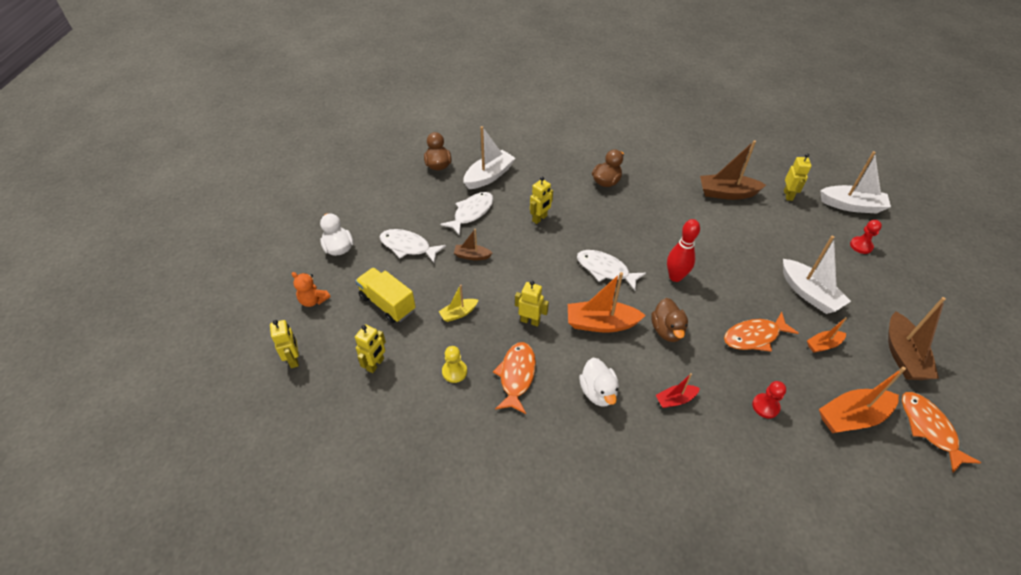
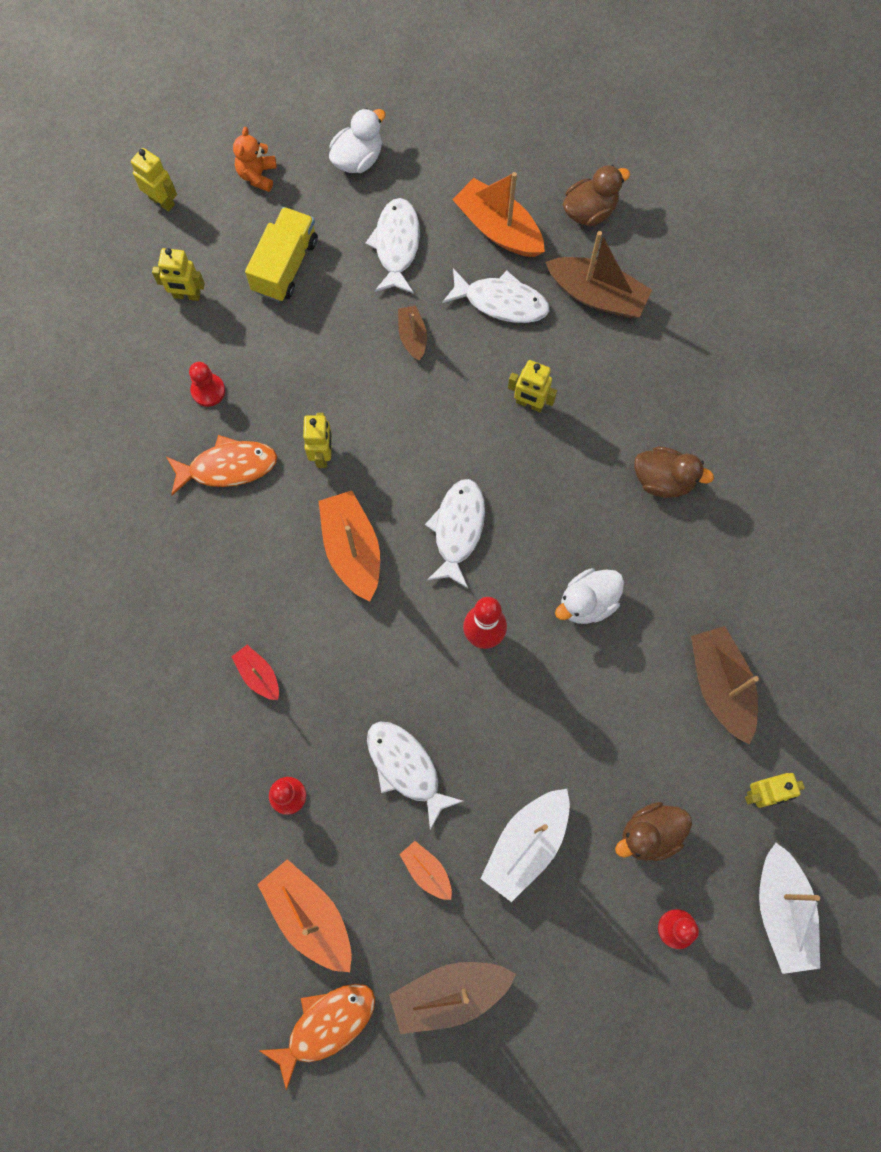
camera: 70 degrees right, 25 degrees up
(294, 359) = (162, 201): yellow robot -> yellow robot turned 105 degrees counterclockwise
(426, 201) = (498, 228): none -> orange boat
(454, 371) = (208, 390): yellow pawn -> red pawn
(458, 313) = (301, 359): yellow boat -> none
(489, 176) = (597, 295): white boat -> brown boat
(598, 392) = (237, 574): white duck -> white duck (587, 602)
(667, 330) = (372, 642): brown duck -> brown duck (650, 834)
(754, 336) = (406, 768): orange fish -> white fish

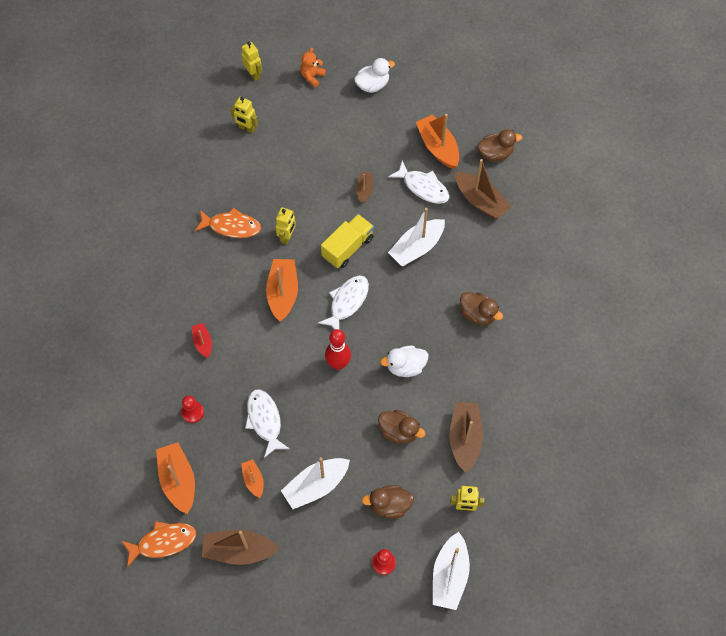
camera: 20 degrees right, 10 degrees down
(208, 390) = (237, 182): red pawn -> none
(285, 265) = (308, 129): yellow truck -> yellow truck (347, 247)
(396, 245) = (375, 138): white fish -> none
(529, 403) = (417, 247): yellow robot -> white boat
(618, 710) = (399, 432): none -> brown duck

